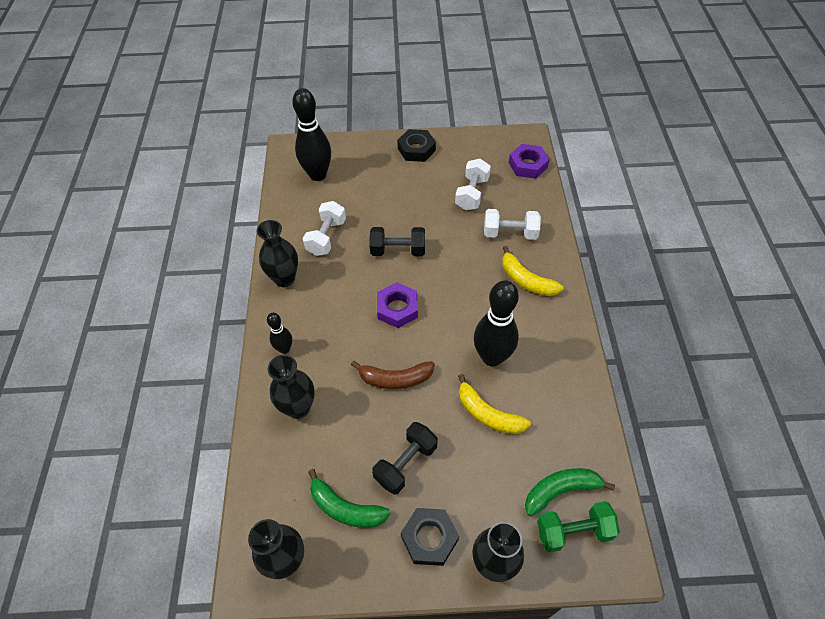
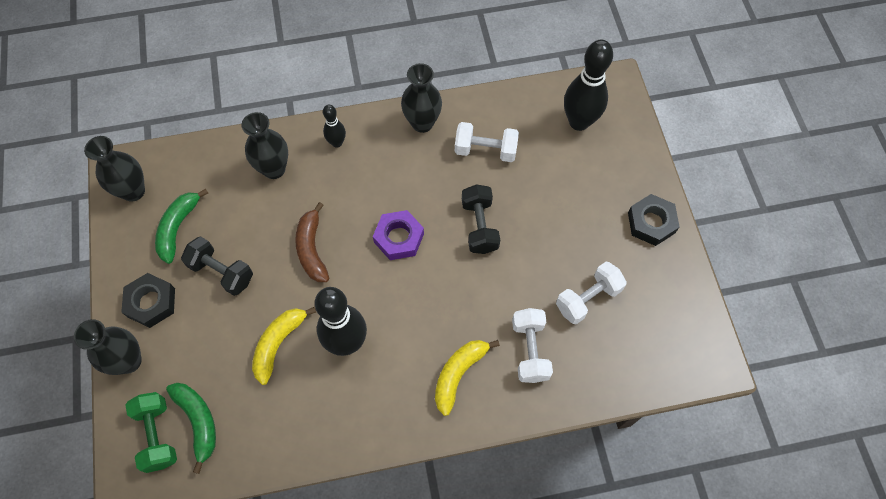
camera: 80 degrees right, 10 degrees up
(472, 194) = (587, 298): white dumbbell -> white dumbbell turned 45 degrees counterclockwise
(527, 165) = (658, 366): purple nut -> none

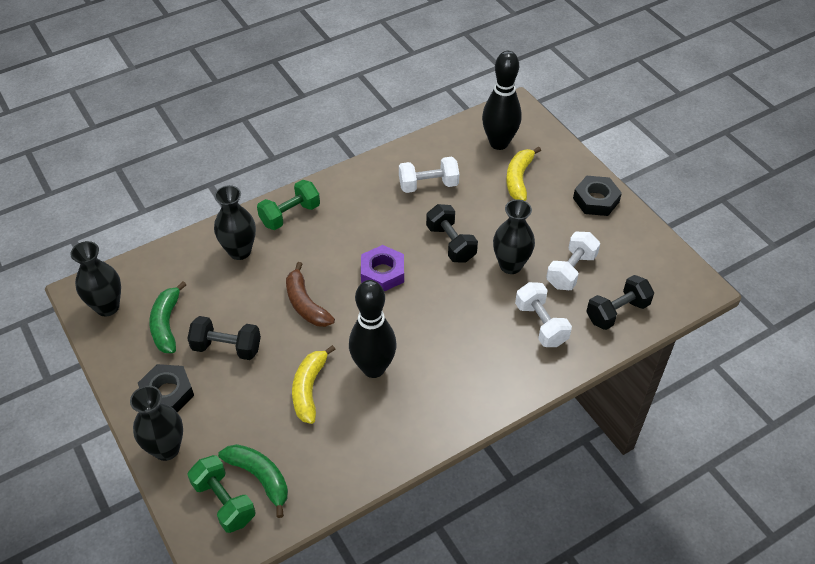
camera: 20 degrees left, 15 degrees down
(337, 143) = (290, 215): black bowling pin -> green dumbbell
(422, 123) = (362, 179): black vase -> black vase (510, 265)
(459, 374) = (487, 362): yellow banana -> yellow banana (519, 179)
(614, 363) = (617, 312): none -> black dumbbell

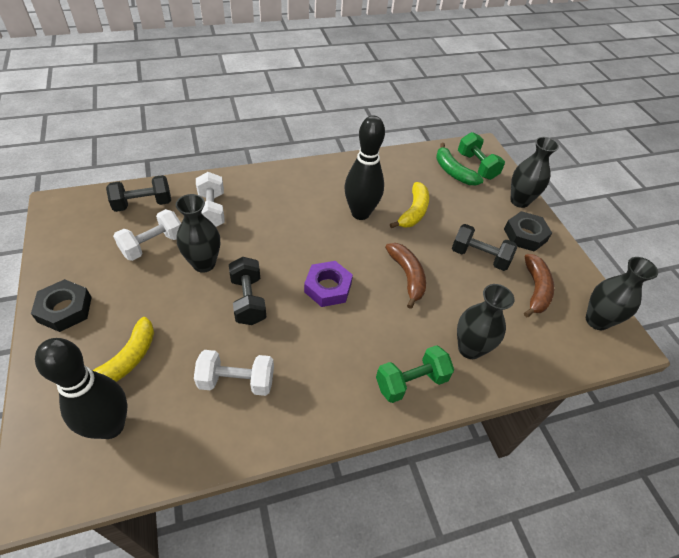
camera: 170 degrees left, 0 degrees up
(167, 324) = (535, 290): green banana -> brown banana

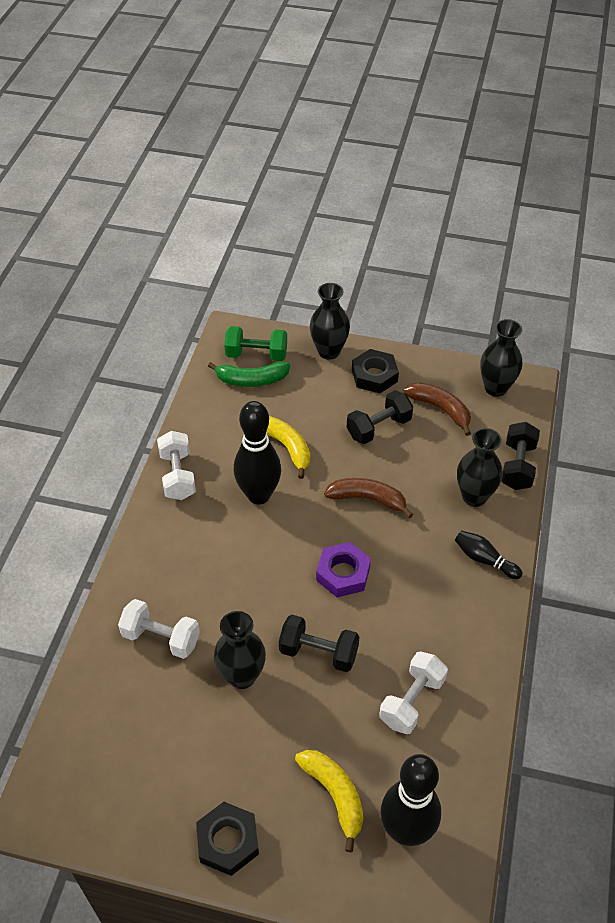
camera: 55 degrees left, 0 degrees up
(143, 204) = (100, 709): black dumbbell -> black dumbbell (517, 466)
(153, 245) = (180, 719): white dumbbell -> white dumbbell (178, 475)
(411, 382) = (484, 559): green dumbbell -> black bowling pin

